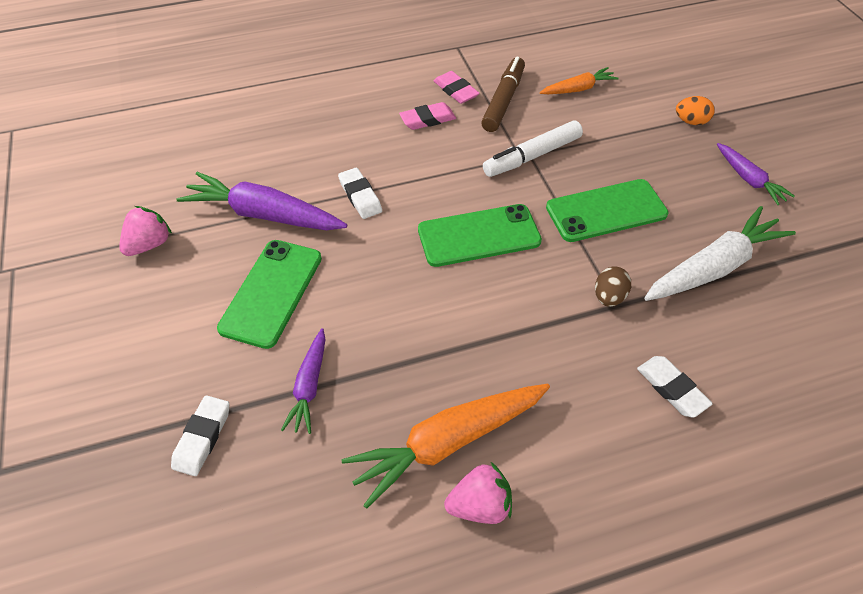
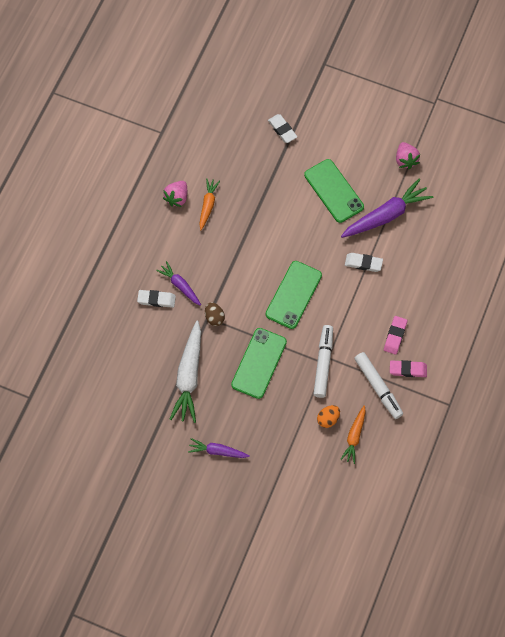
camera: 130 degrees right, 15 degrees up
(309, 386) = (273, 176): purple carrot -> purple carrot (180, 286)
(448, 442) = (208, 205): orange carrot -> orange carrot, size x0.56
(503, 101) = (378, 387): brown marker -> white marker
(690, 121) = (278, 469): orange egg -> orange egg (328, 419)

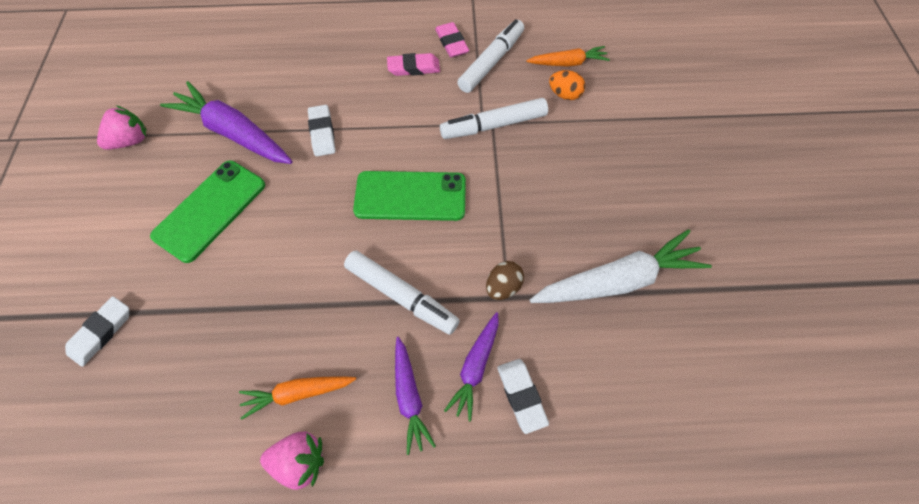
camera: 115 degrees left, 5 degrees down
(217, 451) = (695, 195): purple carrot -> purple carrot (409, 397)
(234, 267) = (401, 295): none -> white marker
(259, 363) = (539, 197): green phone -> none

